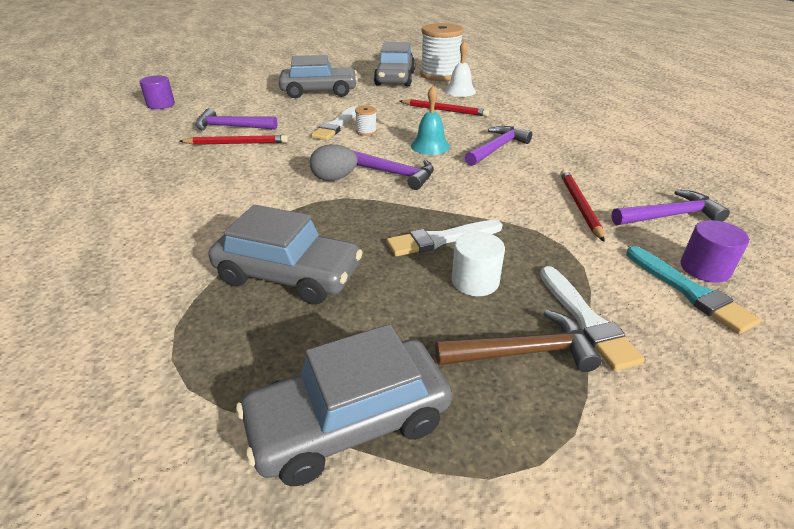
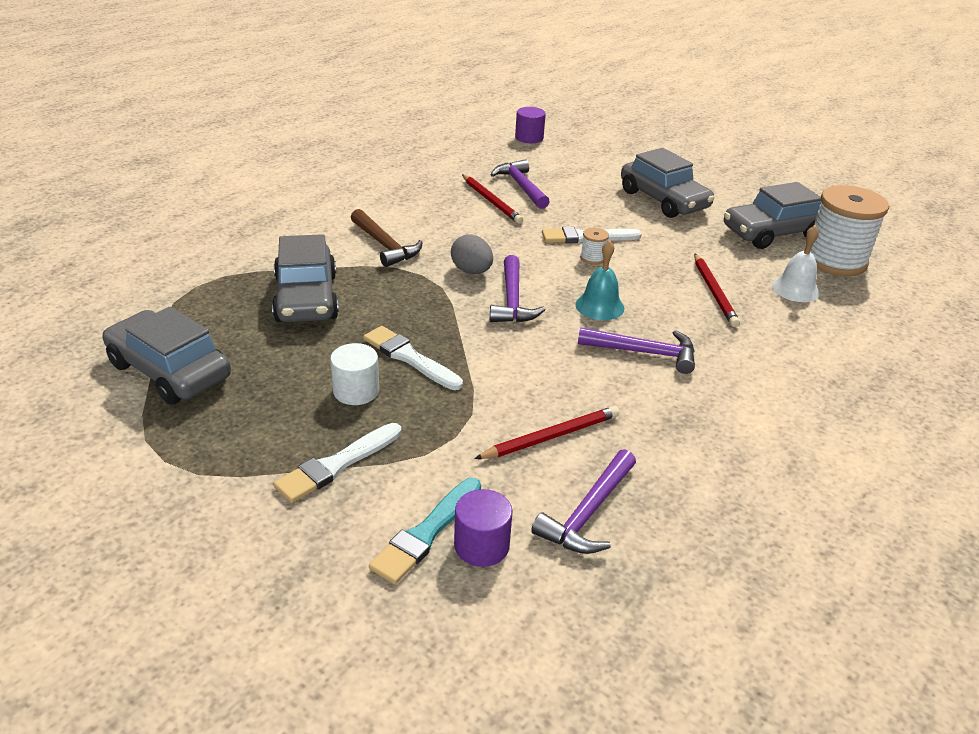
camera: 60 degrees right, 0 degrees up
(523, 352) = (275, 434): brown hammer -> brown hammer (385, 245)
(670, 216) = (588, 513): purple hammer -> purple hammer turned 75 degrees clockwise

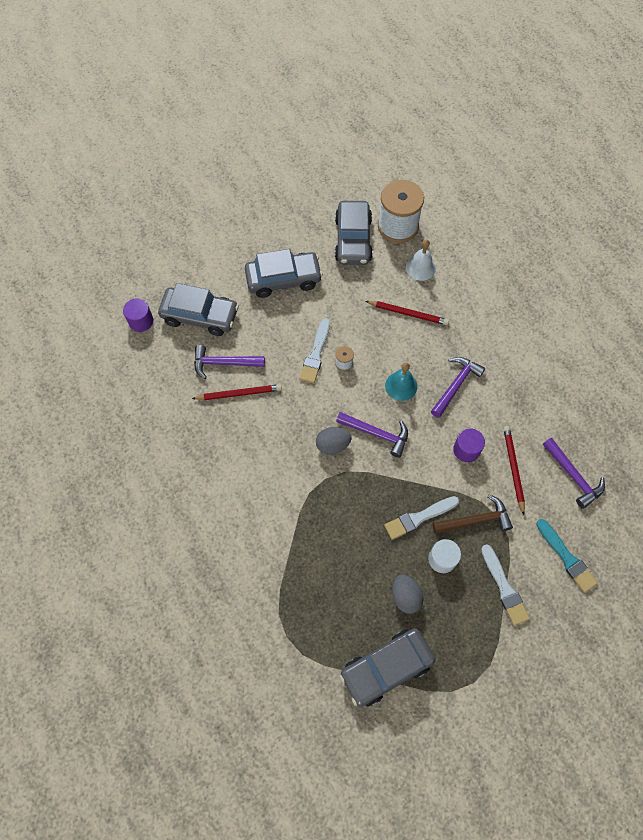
camera: 65 degrees left, 30 degrees up
(283, 368) = (405, 596): none -> grey egg
(306, 298) = (329, 563): grey car -> grey car (200, 316)
(385, 245) = (277, 490): brown hammer -> brown hammer (476, 520)
(481, 545) = (581, 534): purple cylinder -> purple cylinder (466, 450)

